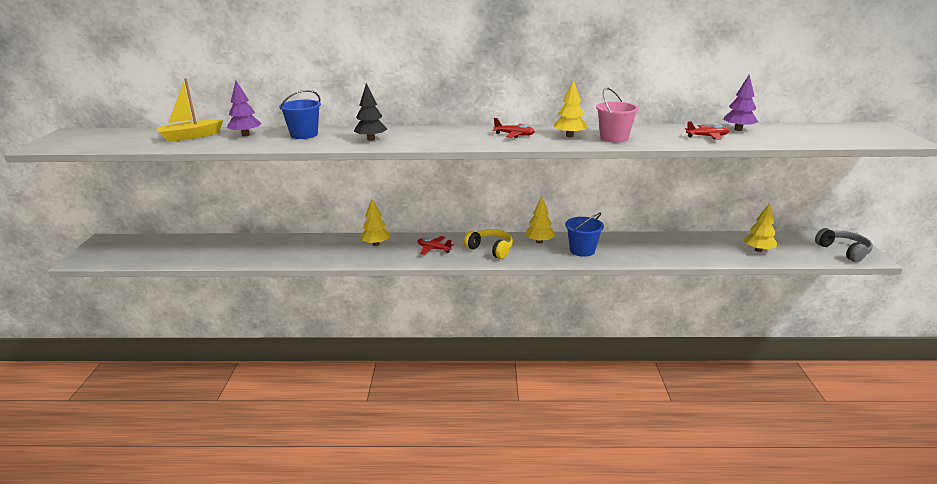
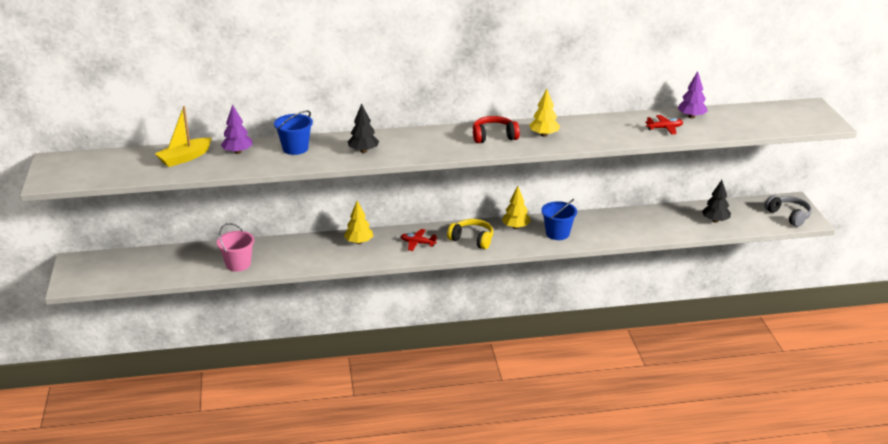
camera: 10 degrees left, 5 degrees up
(514, 135) = (494, 136): red plane -> red headphones
(614, 138) = (584, 135): pink bucket -> pink bucket (238, 264)
(758, 250) = (715, 220): yellow tree -> black tree

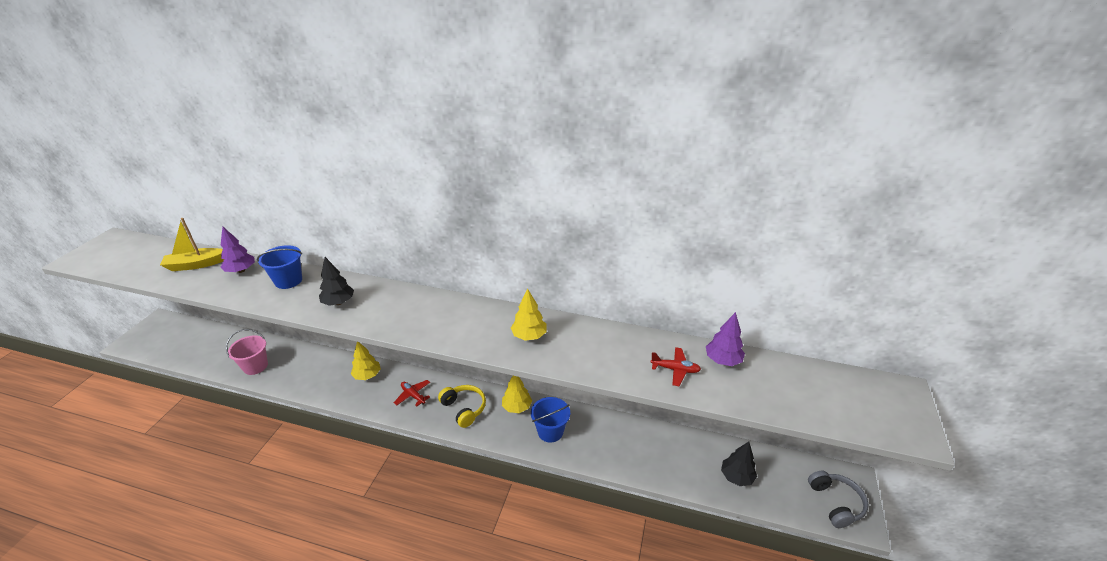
camera: 25 degrees right, 5 degrees up
(494, 136) = (476, 322): red headphones -> none

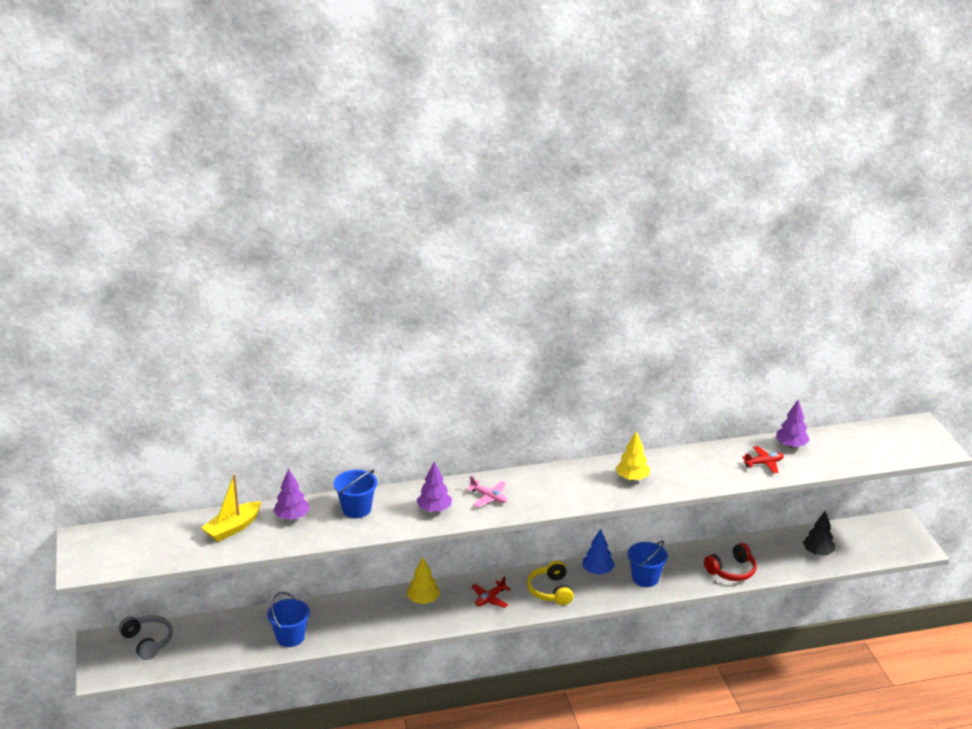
camera: 30 degrees left, 5 degrees down
(255, 366) = (290, 637): pink bucket -> blue bucket
(338, 302) = (434, 509): black tree -> purple tree
(391, 308) = (488, 497): none -> pink plane
(413, 395) = (490, 599): red plane -> red plane turned 60 degrees counterclockwise
(464, 409) = (550, 590): yellow headphones -> yellow headphones turned 120 degrees counterclockwise
(517, 407) = (597, 571): yellow tree -> blue tree
(634, 458) = (732, 570): none -> red headphones
(835, 503) = (897, 542): grey headphones -> grey headphones (147, 642)

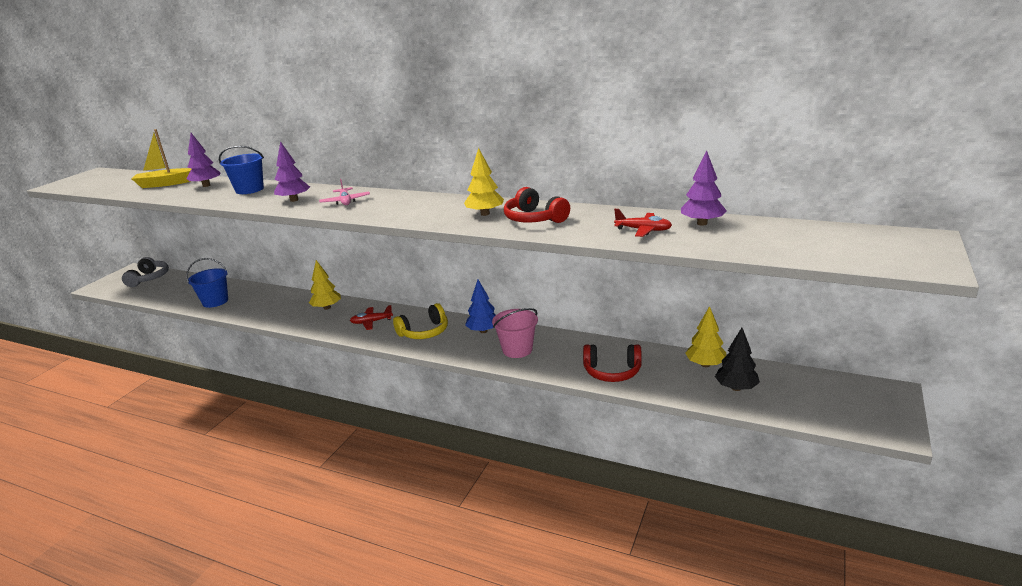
camera: 40 degrees right, 5 degrees down
(550, 590) = (424, 332): yellow headphones -> yellow headphones turned 150 degrees counterclockwise
(645, 578) = (517, 349): blue bucket -> pink bucket
(676, 473) = (534, 219): none -> red headphones
(783, 541) = (705, 364): none -> yellow tree

